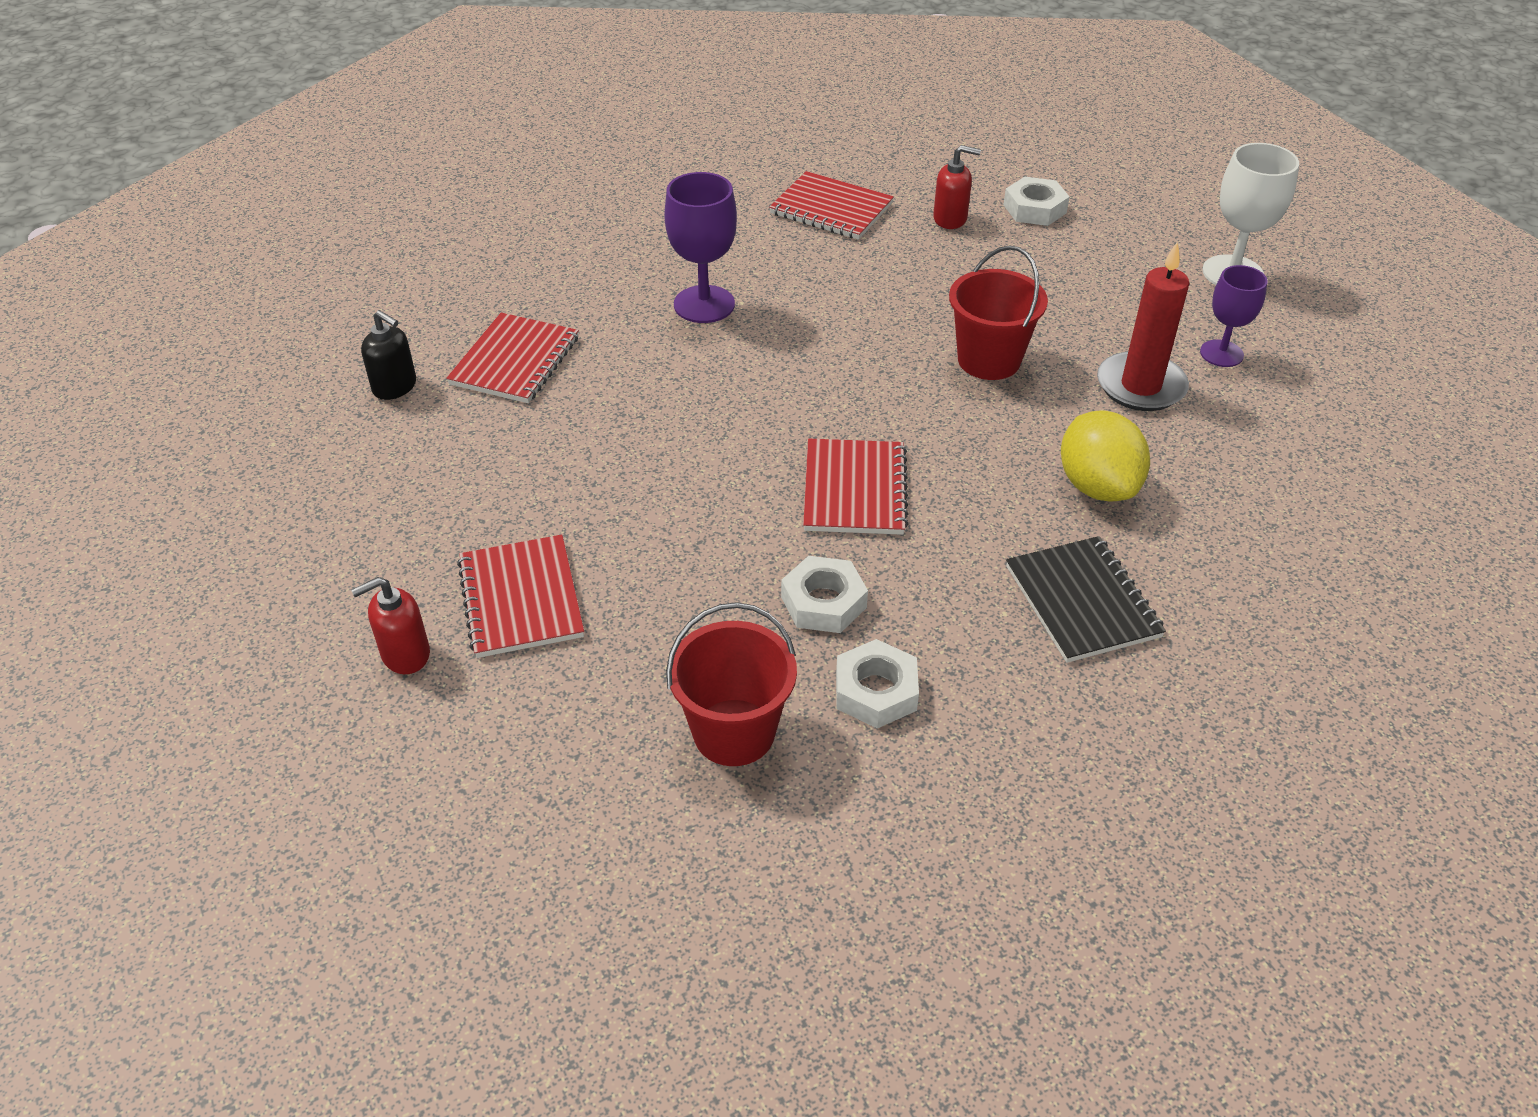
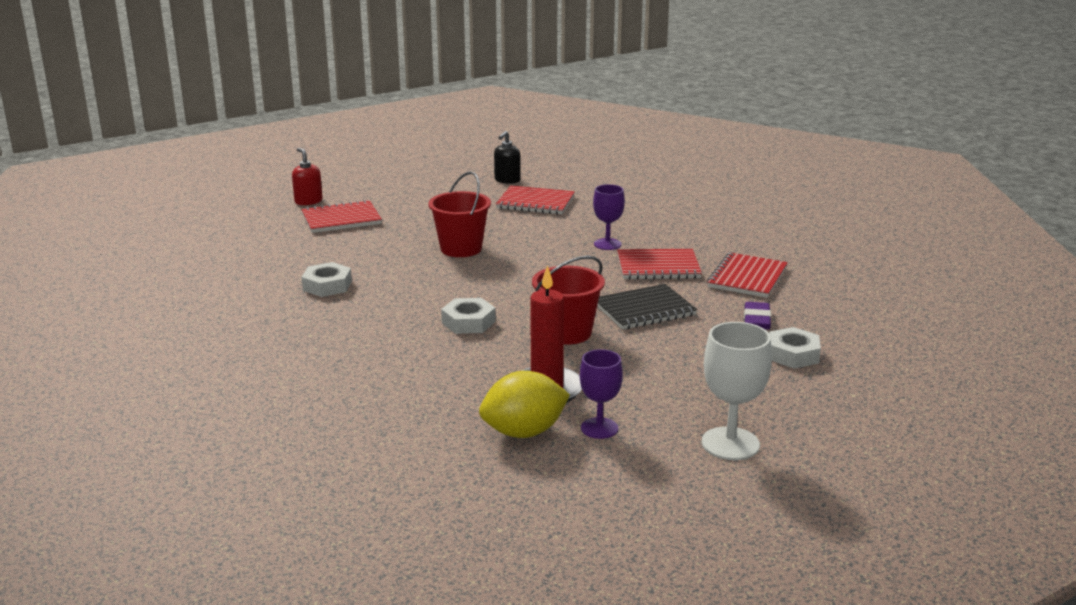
camera: 85 degrees right, 20 degrees down
(704, 304) = (607, 244): purple goblet -> purple goblet, size x0.67
(734, 732) = (239, 268): red bucket -> red bucket (461, 249)
(855, 490) = (423, 292): red notebook -> red notebook (658, 267)
(875, 691) = (257, 300): white nut -> white nut (468, 322)
(950, 219) = (757, 320): red soap dispenser -> purple eraser
(1082, 601) = (315, 358): black notebook -> black notebook (644, 310)
(1097, 486) = (427, 368): yellow lemon -> yellow lemon (524, 432)

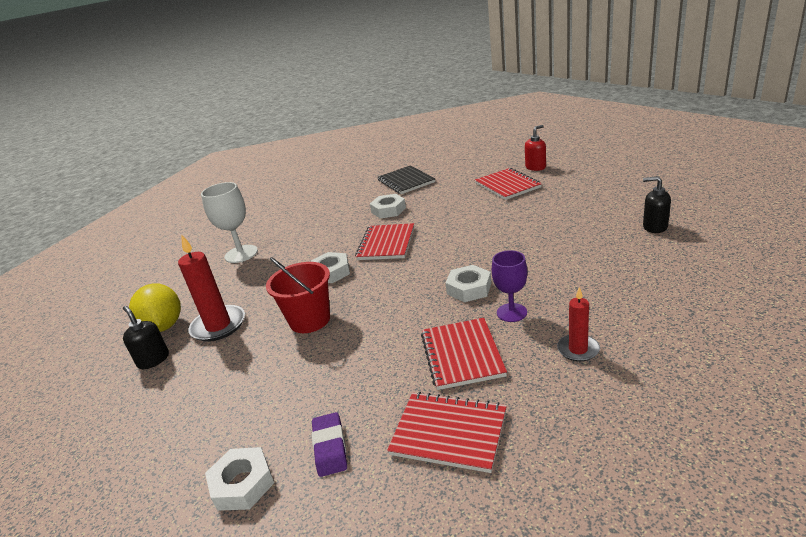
camera: 90 degrees right, 5 degrees up
(461, 249) = (469, 241): red bucket -> none
(535, 202) = (602, 253): red notebook -> red notebook (386, 243)
(557, 256) = (469, 288): none -> white nut
(599, 428) = (153, 360): purple goblet -> black soap dispenser
(644, 310) = (355, 358): black notebook -> black notebook (406, 181)
(668, 229) = (578, 349): none -> red candle
(730, 444) = (95, 439): white goblet -> white goblet (241, 254)
(757, 320) = (330, 447): purple eraser -> purple eraser turned 75 degrees clockwise

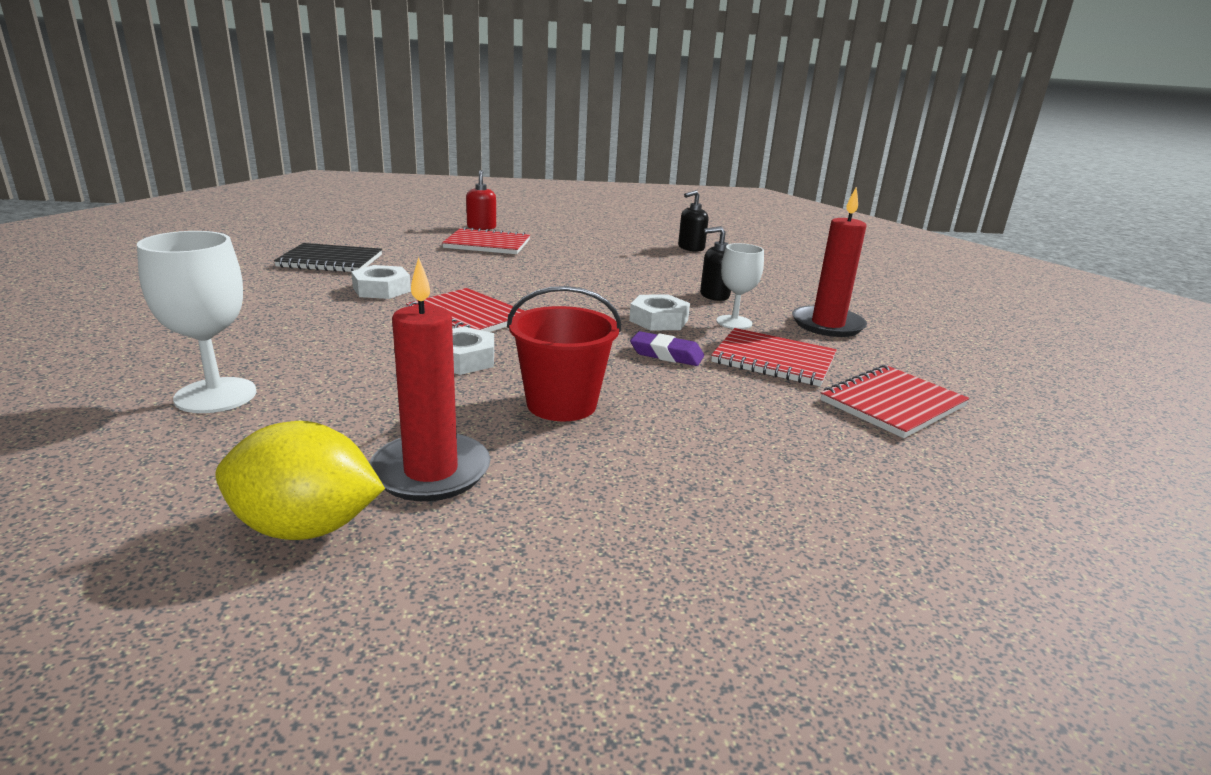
camera: 65 degrees left, 5 degrees down
(153, 360) = (418, 564): black soap dispenser -> black soap dispenser (714, 295)
(242, 484) = (882, 544): white nut -> none
(330, 447) = (860, 466): purple eraser -> purple eraser (666, 354)
(511, 312) = (734, 322): purple goblet -> white goblet
(578, 349) = (827, 325): red candle -> red candle, size x1.70

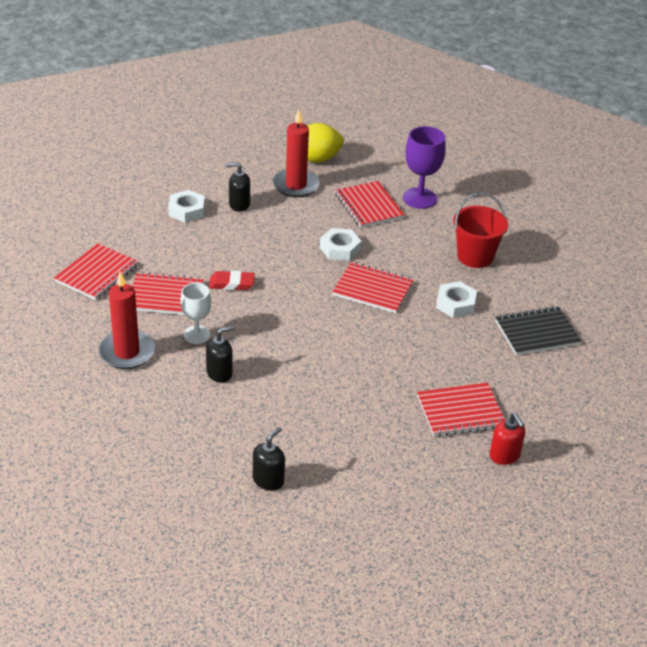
camera: 160 degrees right, 15 degrees up
(216, 395) = (419, 198): white goblet -> purple goblet
(331, 403) = (368, 206): none -> red notebook
(561, 404) = (268, 230): red bucket -> red bucket (475, 256)
(591, 458) = (239, 204): none -> black soap dispenser
(659, 320) = (250, 321): white nut -> white nut (187, 211)
(666, 354) = (231, 284): purple eraser -> red eraser

